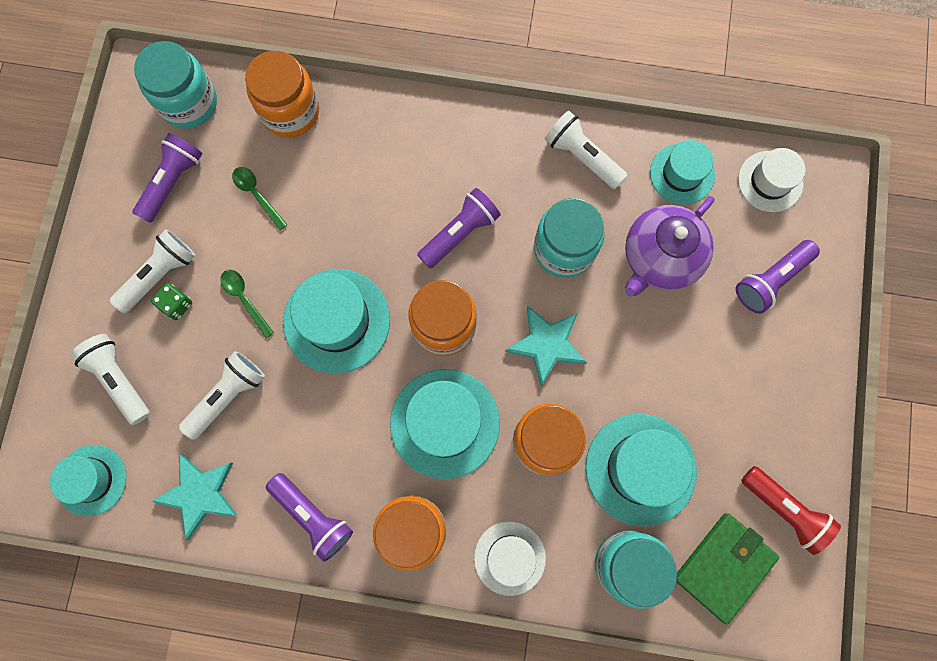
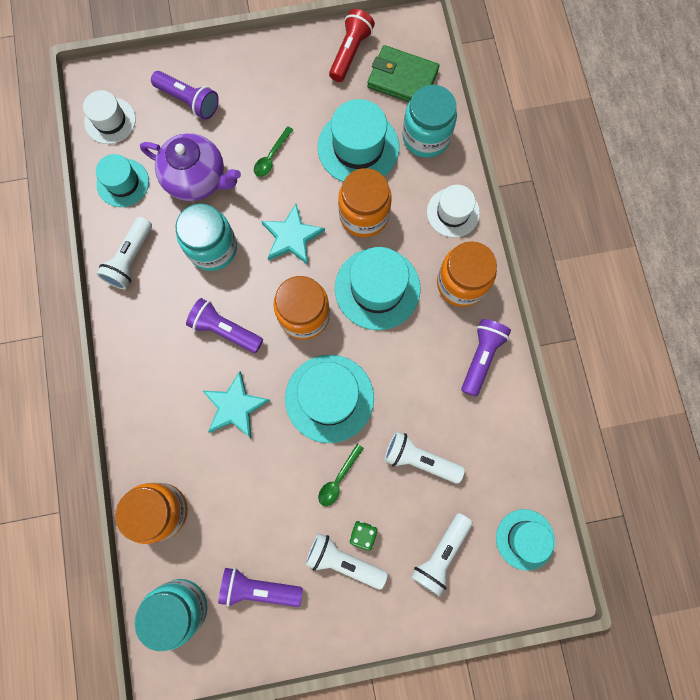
camera: 110 degrees left, 0 degrees up
(199, 494) = (500, 448): turquoise star -> turquoise star (235, 406)
(257, 195) = (246, 507): green spoon -> green spoon (271, 157)

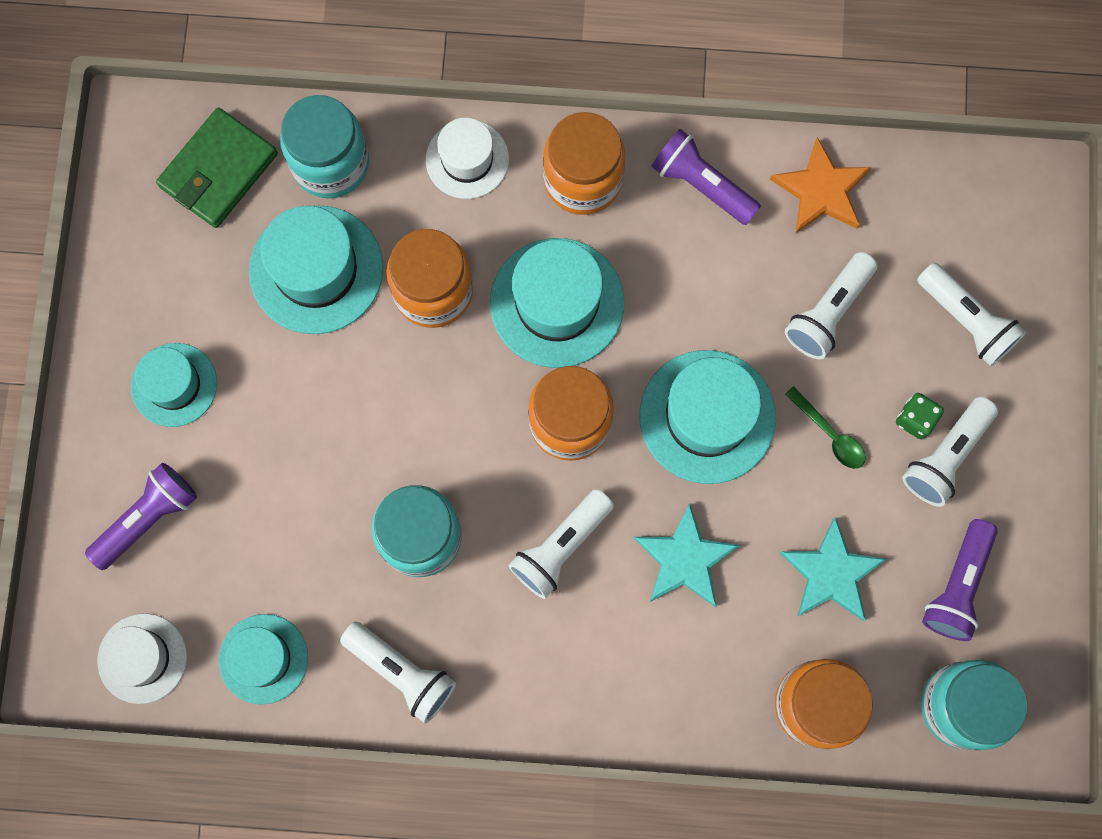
camera: 75 degrees left, 0 degrees up
(197, 179) = (294, 535): purple teapot -> none
(225, 330) = (560, 547): purple flashlight -> white flashlight
(271, 157) = (291, 408): green spoon -> none
(292, 237) = (437, 409): turquoise star -> turquoise star (831, 573)
(350, 53) = (145, 238): red flashlight -> none
(501, 435) = (821, 191): none -> orange star
(525, 539) = (970, 202): turquoise hat -> turquoise hat (174, 385)

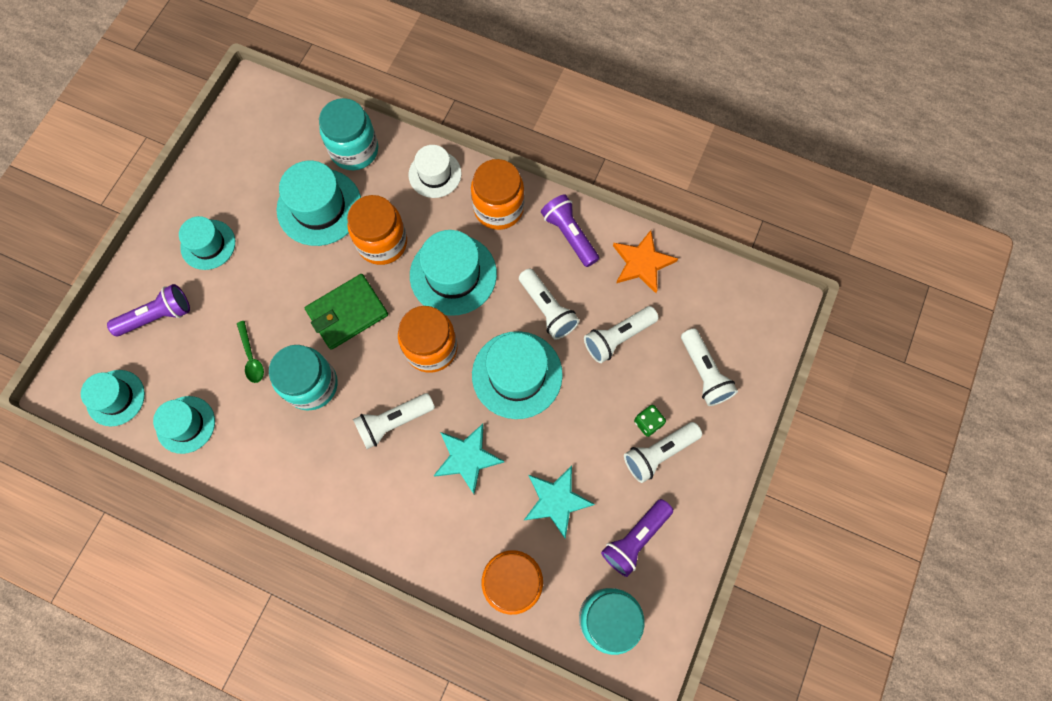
camera: 20 degrees right, 5 degrees down
(142, 658) = (115, 398): white hat -> turquoise hat
(218, 170) = (288, 133): green wallet -> green wallet (347, 313)
(402, 672) = (264, 464): white flashlight -> white flashlight (547, 309)
(829, 434) = (589, 412): green spoon -> green spoon (251, 357)

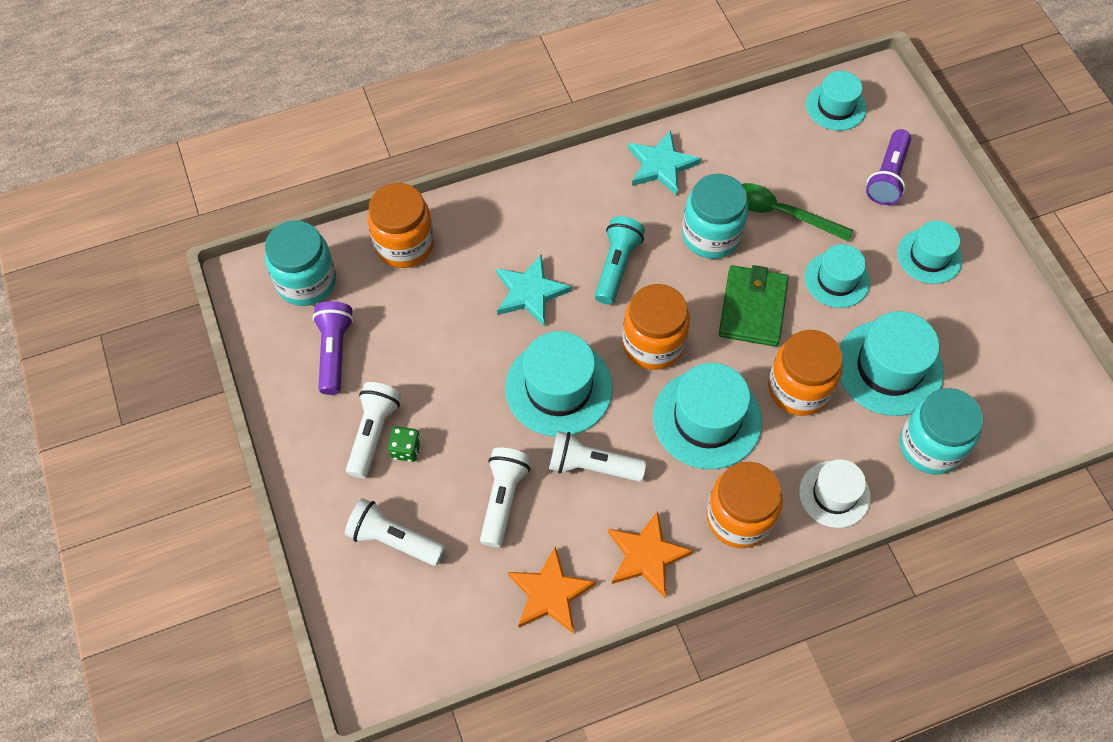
camera: 135 degrees right, 10 degrees down
(185, 424) = (764, 134): turquoise hat -> turquoise hat (837, 280)
(251, 357) = (781, 213): green spoon -> green spoon, size x1.64
(393, 422) = (617, 266): white flashlight -> turquoise flashlight
(556, 501) = (426, 324): turquoise star -> turquoise star (661, 165)
(569, 235) = (646, 555): purple flashlight -> orange star

